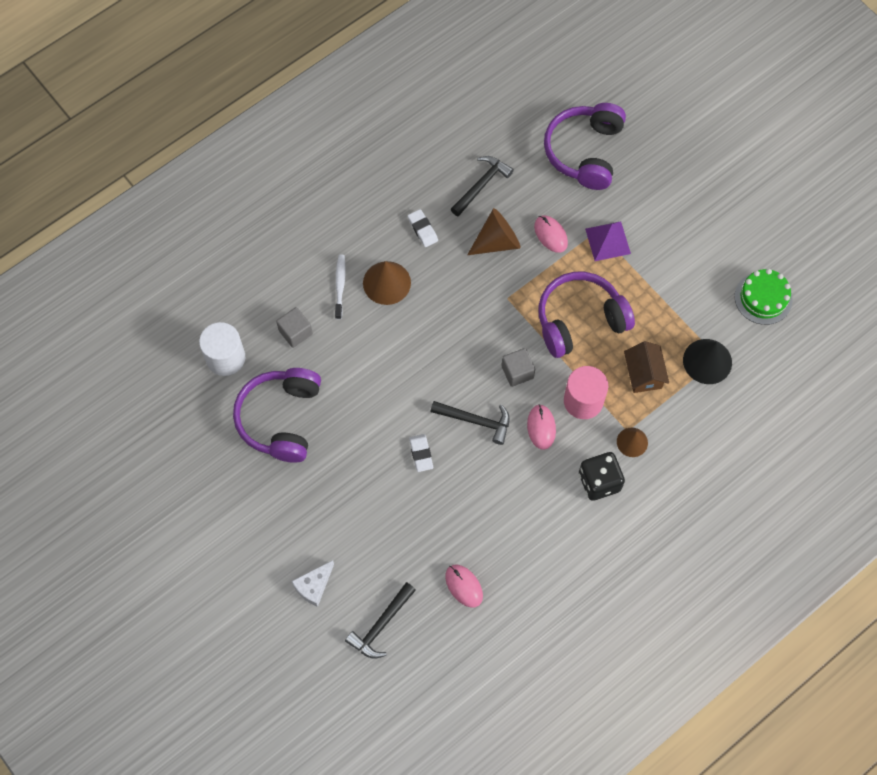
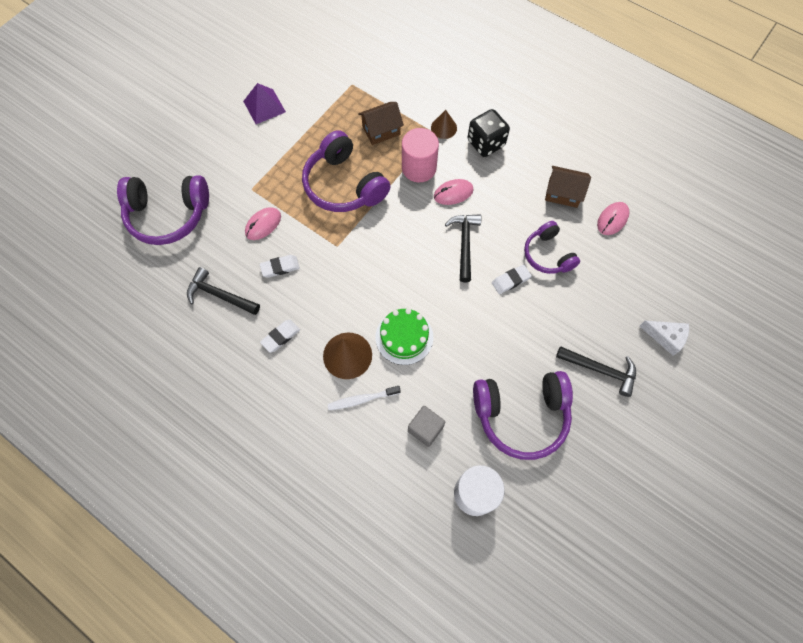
camera: 105 degrees left, 0 degrees up
(381, 625) = (673, 273): black hammer -> black hammer (600, 370)
(440, 501) = (548, 255): none -> purple headphones
(497, 242) = (280, 267): brown cone -> white eraser
(511, 544) = (563, 193): none -> brown house
(517, 372) = (407, 222): grey cube -> none
(608, 241) = (260, 179): purple pyramid -> purple pyramid (264, 106)
(707, 361) = (357, 91): black cone -> none
(763, 298) = (290, 64): green cake -> green cake (404, 337)

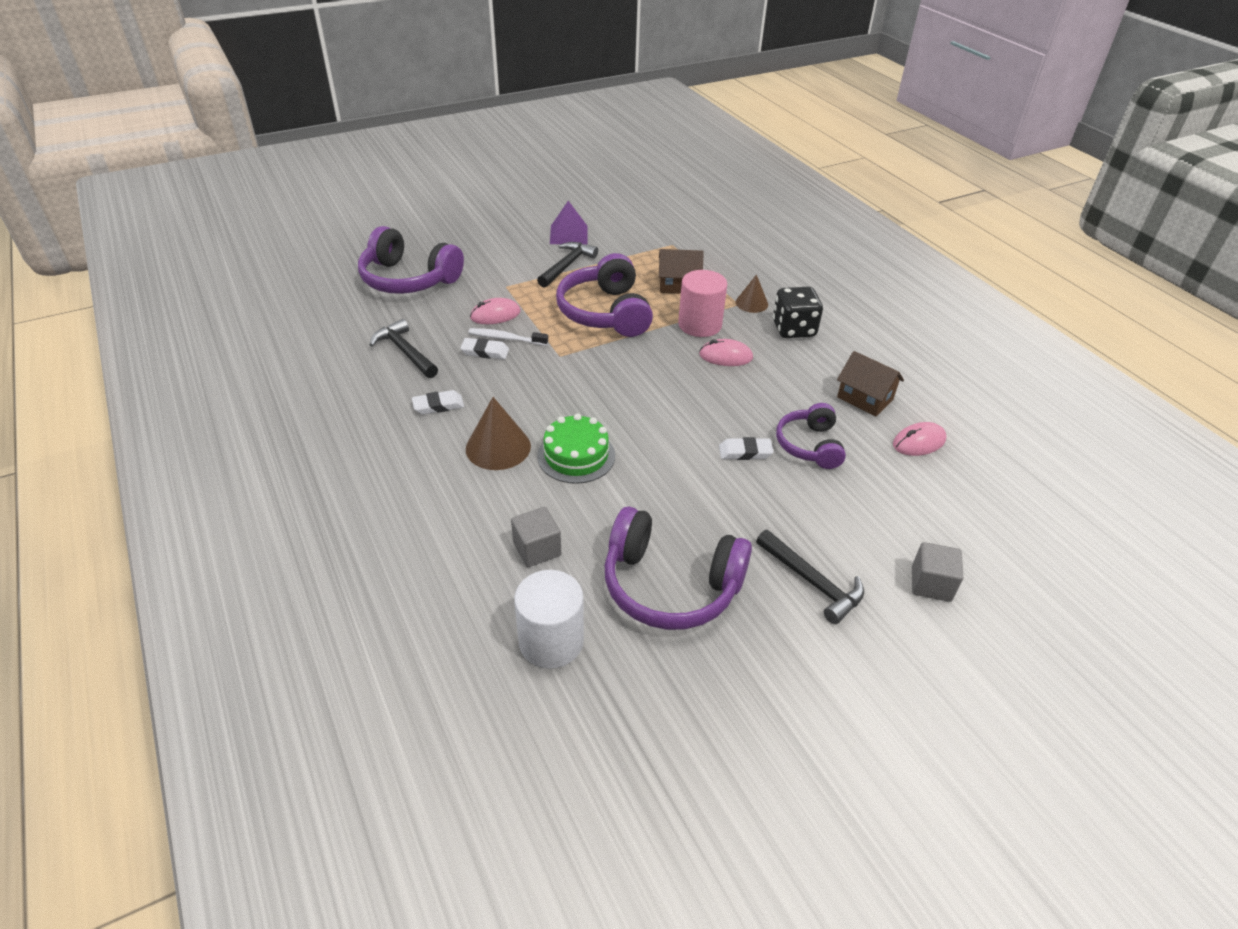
camera: 25 degrees right, 25 degrees down
(362, 399) = (483, 492): white toothbrush -> white toothbrush (506, 338)
(464, 244) = (709, 401): black hammer -> black hammer (567, 265)
(665, 337) = (931, 584): white cheese -> grey cube

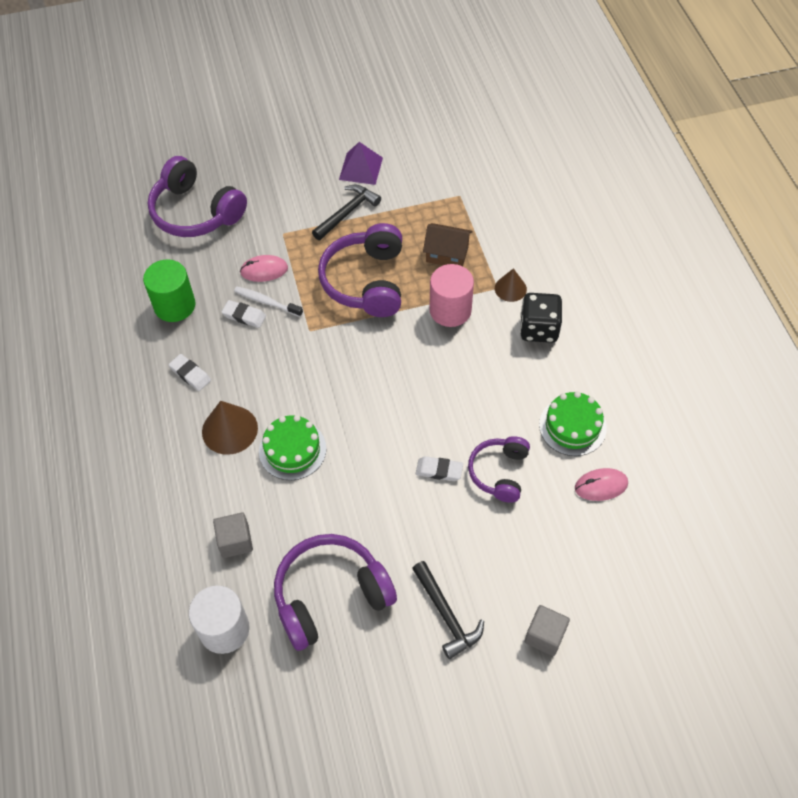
camera: 15 degrees right, 15 degrees up
(405, 352) = (174, 305): black hammer -> green cylinder
(438, 405) = (190, 374): white eraser -> white eraser turned 45 degrees clockwise
(670, 585) = (330, 596): purple headphones -> purple headphones turned 120 degrees clockwise
(725, 356) = (461, 354): pink mouse -> none
(865, 398) = (572, 426): brown house -> green cake

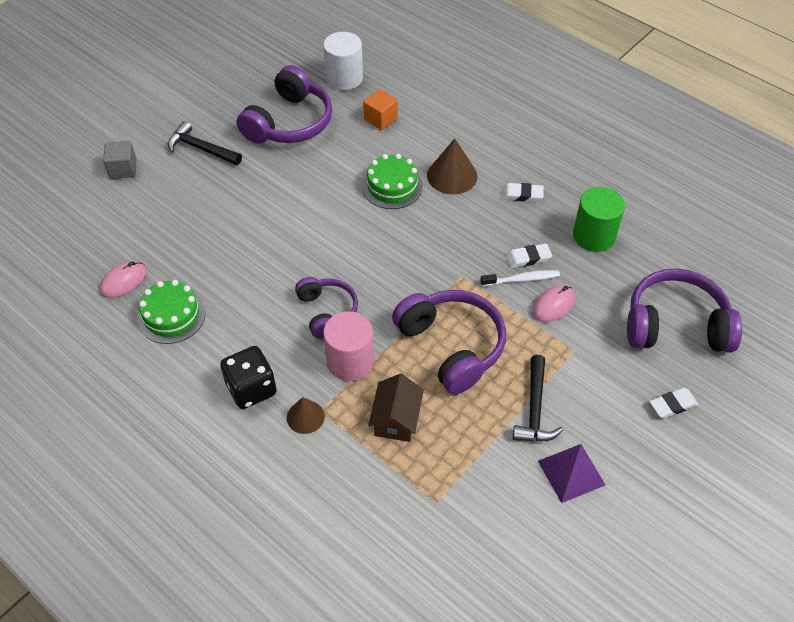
camera: 145 degrees right, 5 degrees down
(235, 541) = (380, 119): grey cube -> orange cube
(439, 470) = (266, 228): white eraser -> white eraser (672, 405)
(447, 254) = (396, 419): brown house -> brown house turned 60 degrees counterclockwise
(499, 472) = (216, 250): purple headphones -> purple headphones (327, 312)

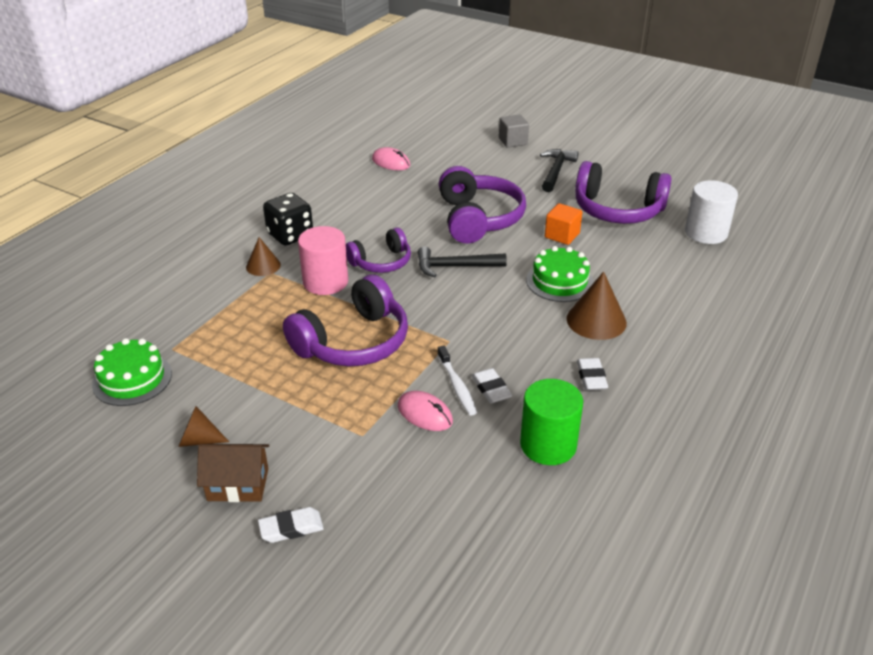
camera: 80 degrees right, 15 degrees down
(171, 315) = (360, 188): green cake -> green cake (132, 379)
(380, 119) = (657, 263): orange cube -> orange cube (562, 235)
(396, 419) = (262, 316): brown house -> brown house (238, 484)
(535, 409) = (279, 407): black hammer -> black hammer (454, 266)
(571, 472) = (199, 440): purple pyramid -> brown cone
(672, 405) = (291, 528): white eraser -> white eraser turned 75 degrees counterclockwise
(676, 325) = (418, 531): purple headphones -> purple headphones (478, 219)

